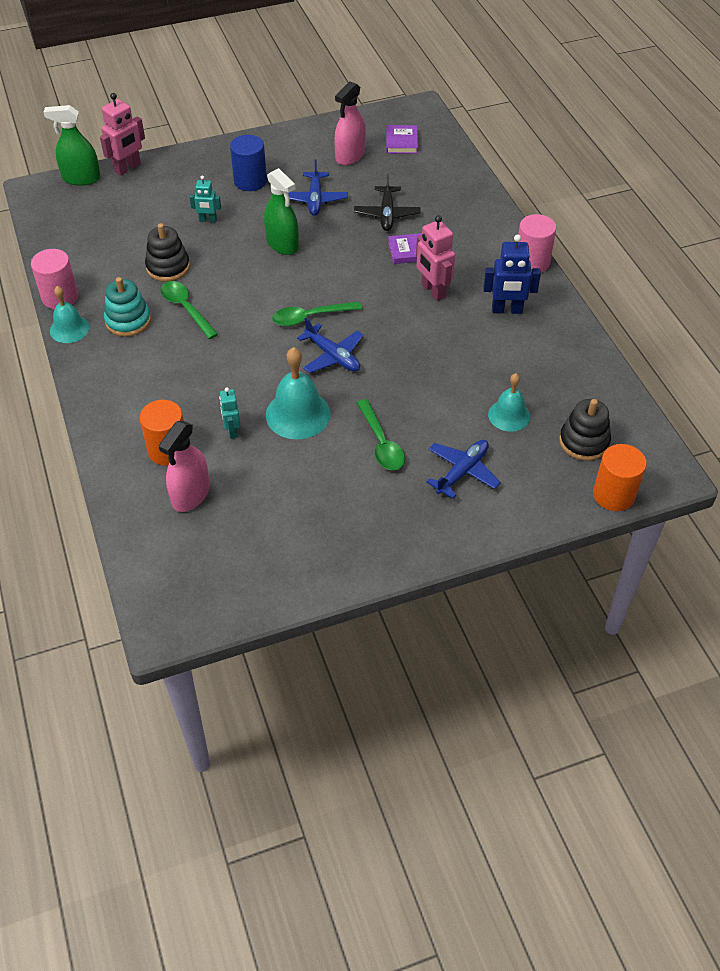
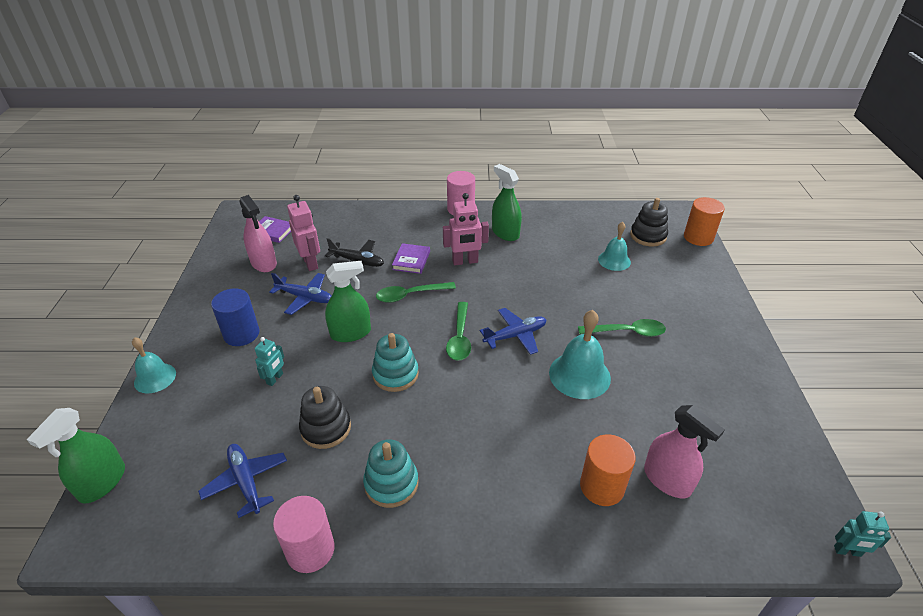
camera: 70 degrees left, 10 degrees down
(69, 329) = (373, 549): turquoise bell -> turquoise bell (155, 378)
(128, 168) = (127, 430): pink robot -> pink robot (310, 263)
(186, 309) = (400, 426): green spoon -> green spoon (410, 295)
(232, 430) = (588, 427): turquoise robot -> turquoise robot (847, 551)
(243, 288) = (395, 374): none -> turquoise stacking toy
(462, 472) = (666, 297): blue plane -> blue plane (246, 481)
(507, 310) = (505, 233): blue robot -> green spray bottle

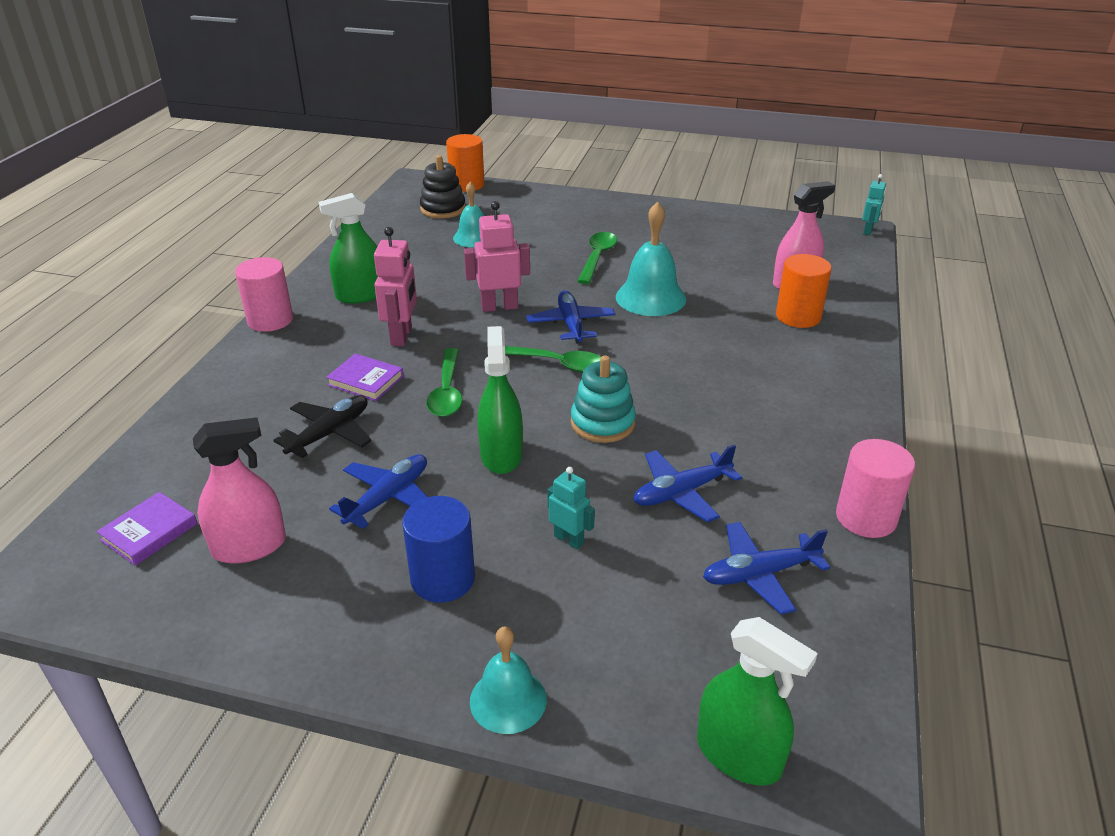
camera: 75 degrees left, 5 degrees down
(310, 263) = (294, 486): pink robot -> pink robot (499, 307)
(326, 428) = (681, 492): black stacking toy -> blue plane
(391, 483) = (779, 446): turquoise stacking toy -> none

